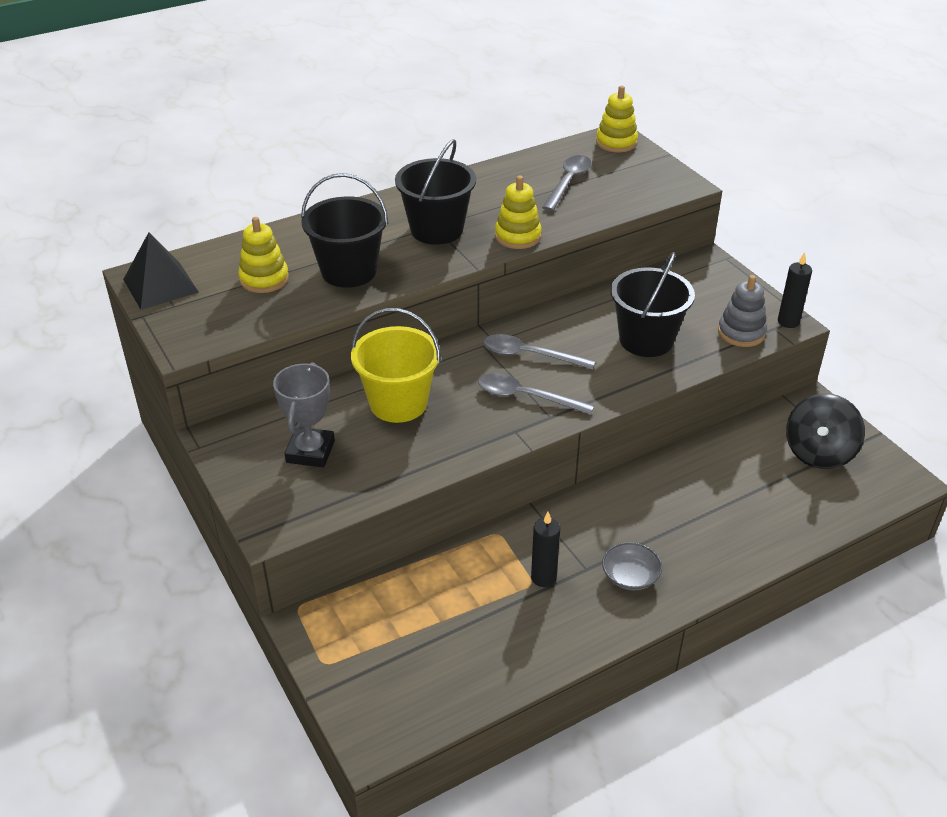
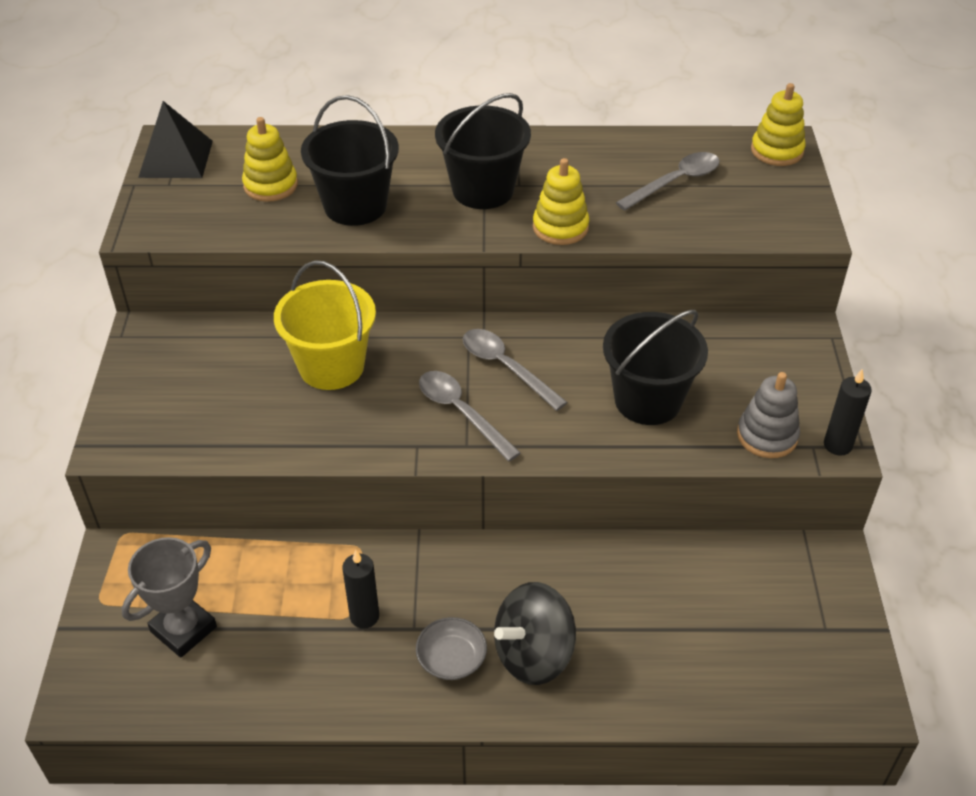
camera: 30 degrees right, 5 degrees up
(310, 452) = (209, 383): grey trophy -> grey trophy (183, 629)
(819, 453) = (786, 618): black spinning top -> black spinning top (533, 654)

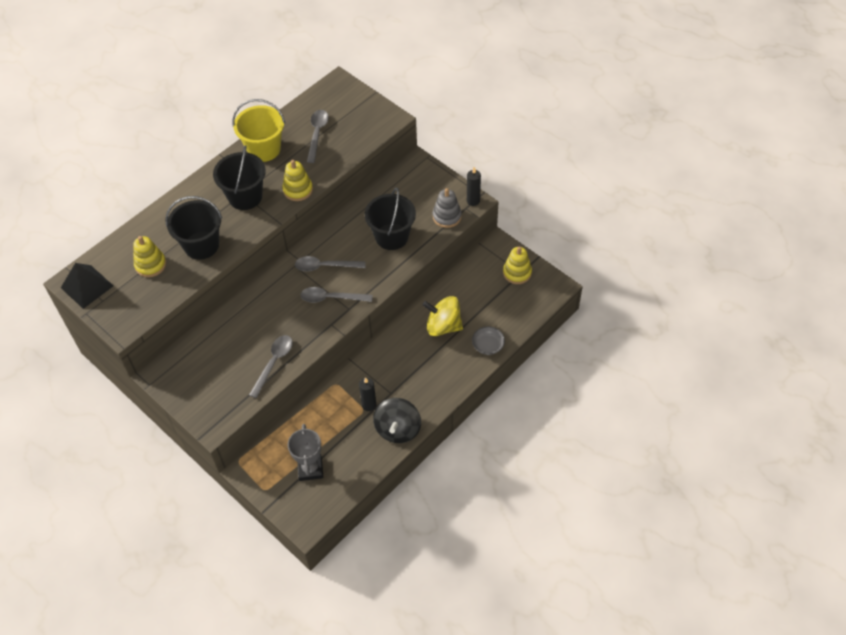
camera: 45 degrees left, 10 degrees up
(282, 432) = (273, 363): none -> grey spoon
(331, 366) = (257, 322): yellow bucket -> yellow bucket (264, 149)
(451, 659) = (416, 391): grey bowl -> grey bowl (488, 345)
(533, 654) = (441, 364): black spinning top -> black spinning top (398, 429)
(605, 602) = (443, 326): none -> yellow spinning top
(777, 151) = (339, 89): yellow stacking toy -> yellow stacking toy (517, 273)

